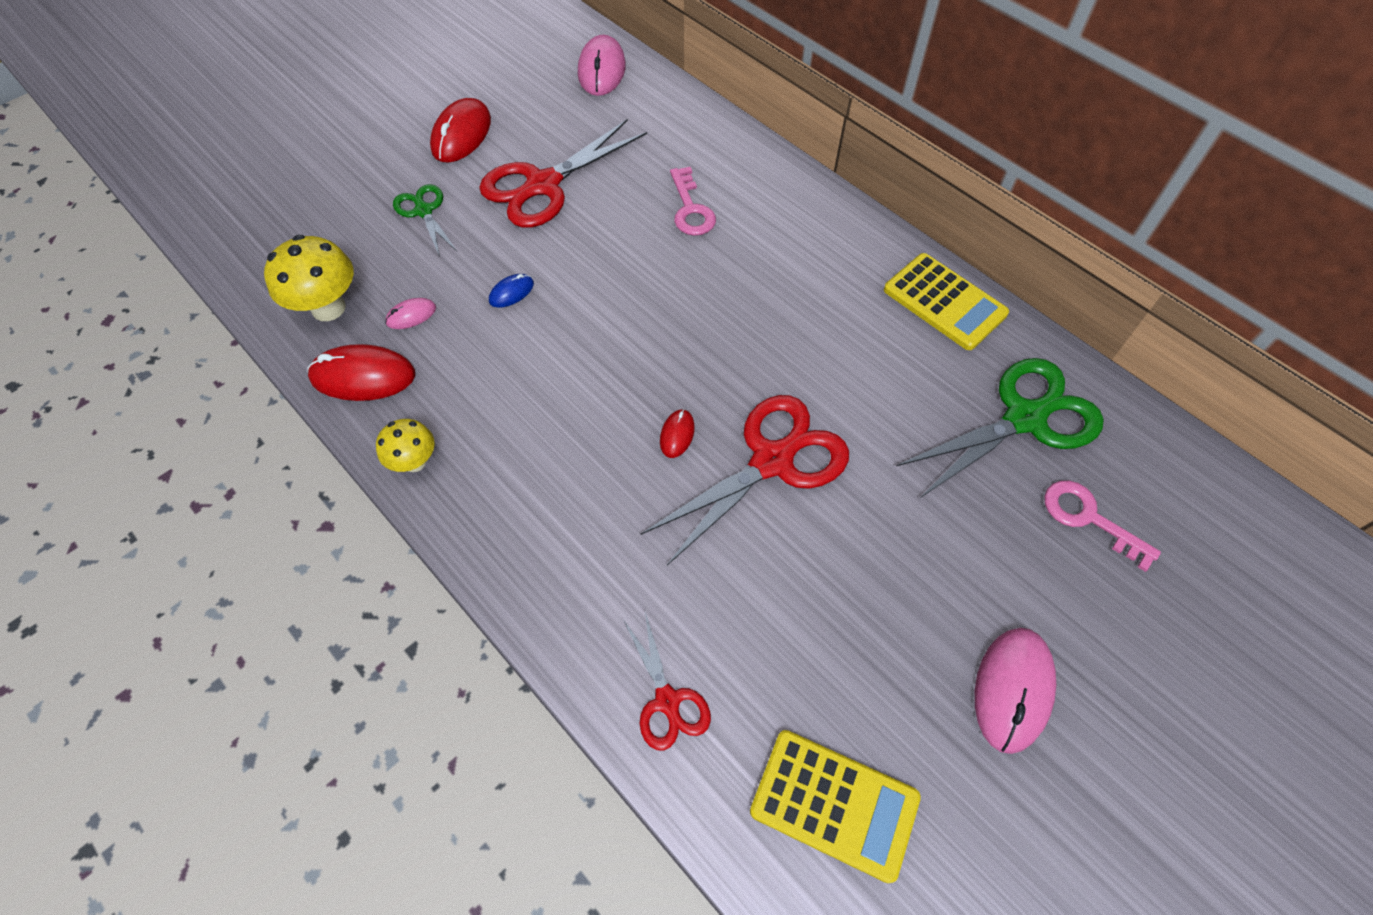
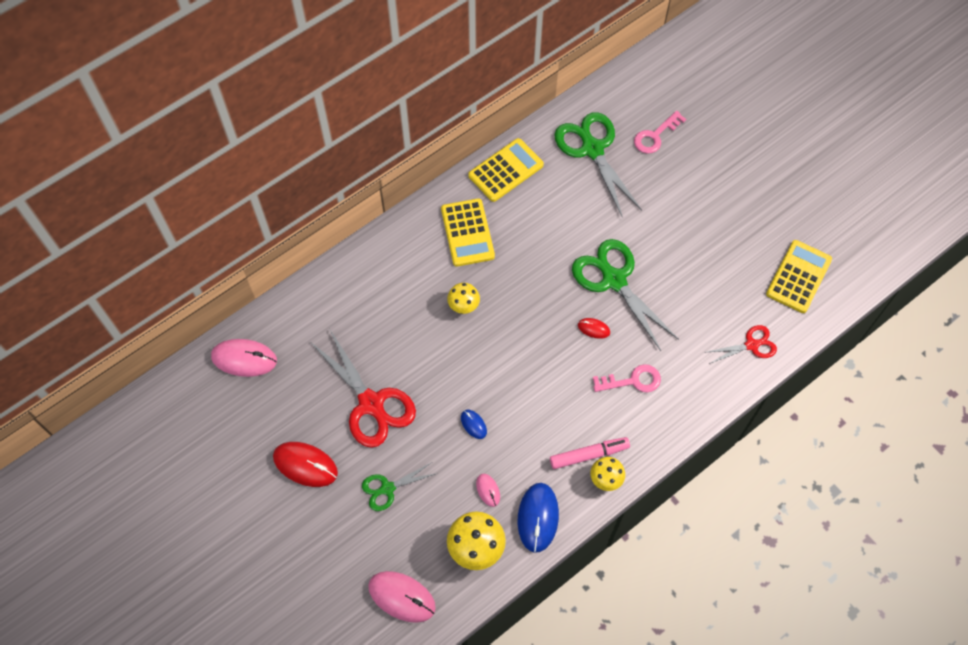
camera: 85 degrees left, 5 degrees up
(363, 376) = (538, 517): red mouse -> blue mouse
(457, 437) = (589, 454): none -> pink marker
(691, 209) = (408, 306): pink key -> pink key (632, 380)
(697, 268) = (463, 306): none -> yellow mushroom
(772, 461) = (614, 280): red scissors -> green scissors
(821, 263) = (467, 233): none -> yellow calculator
(1013, 689) = (745, 192): pink mouse -> pink mouse (402, 597)

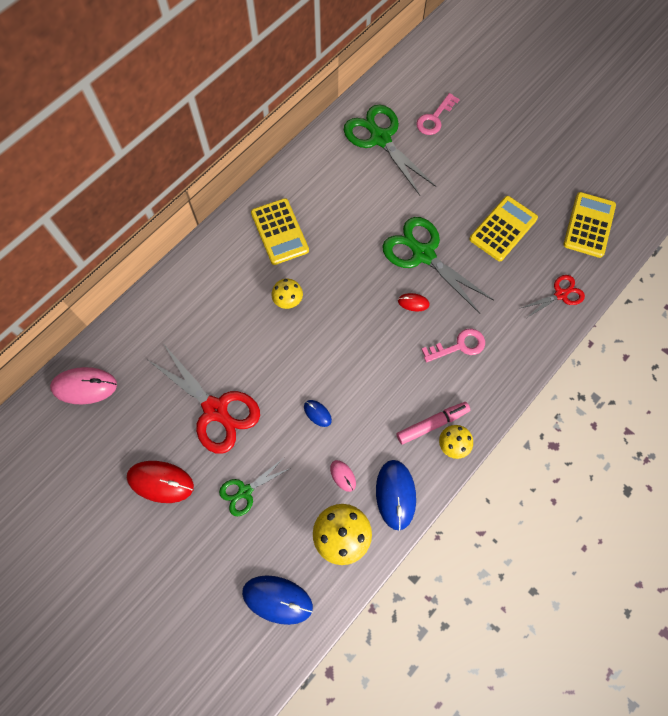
camera: 10 degrees left, 5 degrees up
(402, 597) = (277, 599): pink mouse -> blue mouse
(506, 170) = (305, 169): yellow calculator -> yellow calculator (503, 229)

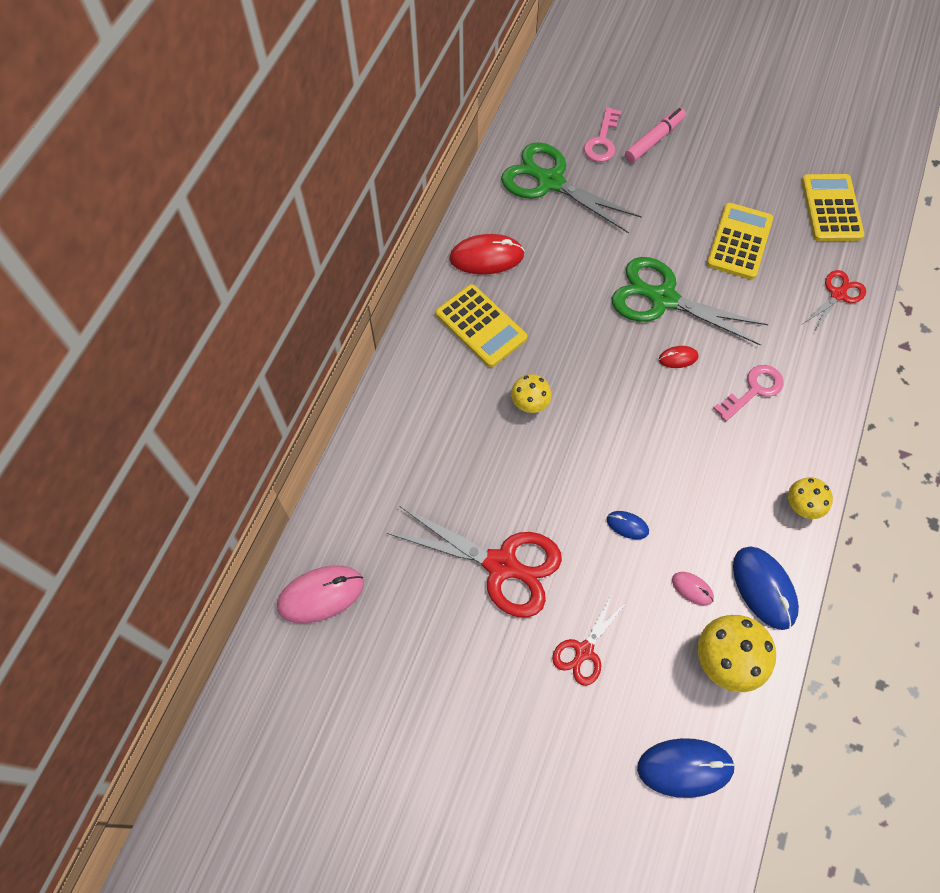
camera: 20 degrees left, 5 degrees down
(160, 481) = (473, 678): red mouse -> red mouse (486, 257)
(245, 491) = (584, 651): green scissors -> red scissors
(432, 424) = (766, 490): pink marker -> pink marker (654, 140)

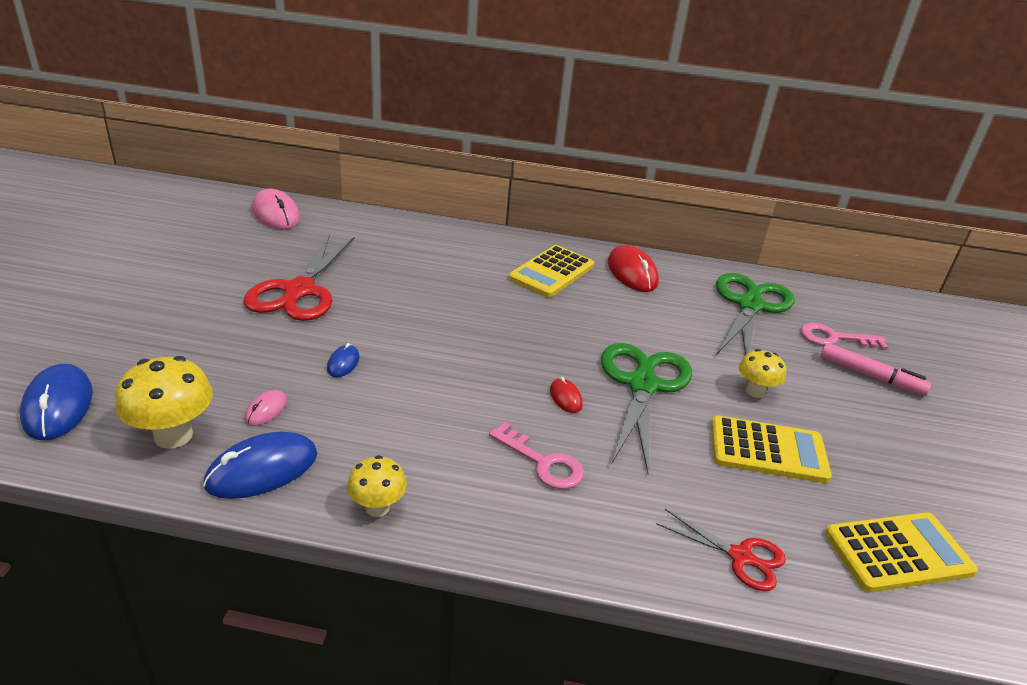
camera: 75 degrees right, 30 degrees down
(529, 404) = (473, 301): yellow mushroom -> yellow mushroom (755, 391)
(584, 651) = (204, 338): red scissors -> none

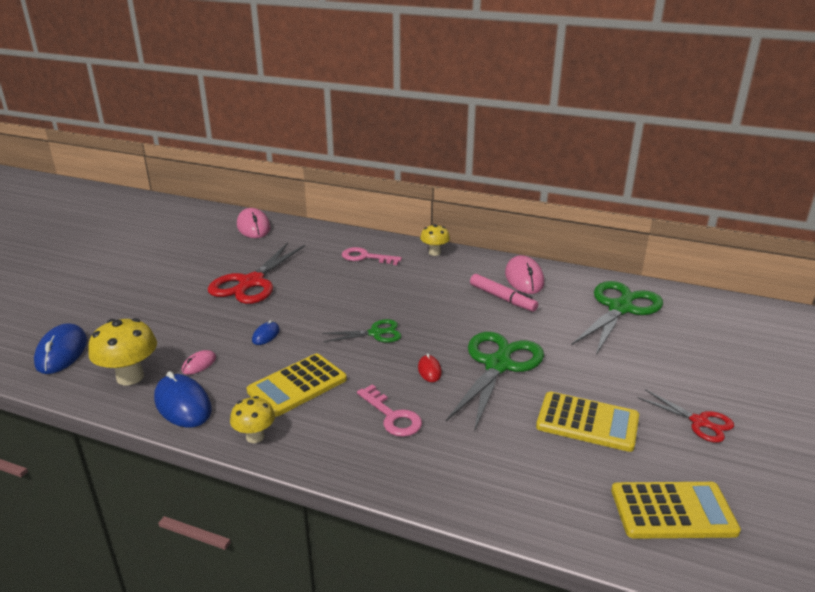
camera: 15 degrees right, 5 degrees down
(262, 470) = (182, 404): blue mouse -> blue mouse turned 75 degrees clockwise
(483, 352) = (375, 333): none -> green scissors
(551, 272) = (455, 276): yellow calculator -> yellow calculator (297, 385)
(632, 272) = (524, 278): red mouse -> pink mouse
(740, 557) = (529, 499): red scissors -> red scissors (699, 422)
(755, 391) = (595, 376): yellow mushroom -> yellow mushroom (434, 252)
(834, 338) = (688, 338): pink key -> pink key (365, 257)
(870, 376) = (710, 371): pink marker -> pink marker (502, 298)

